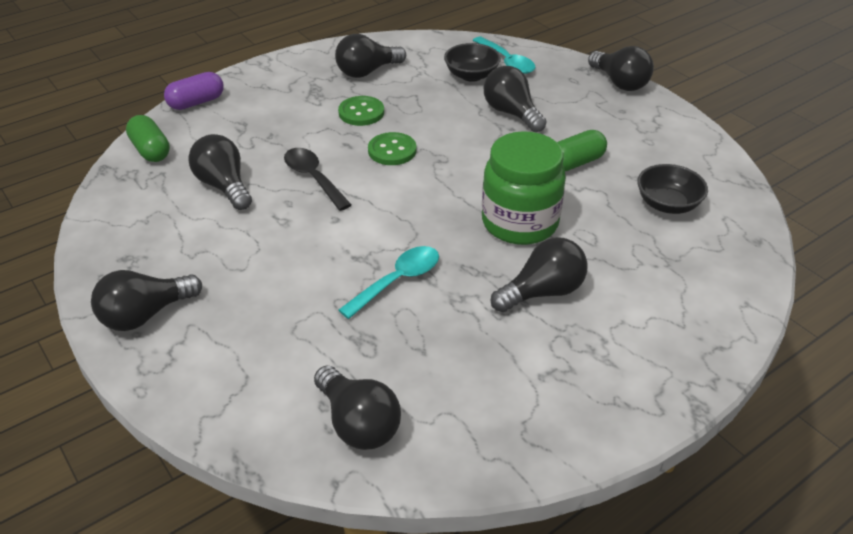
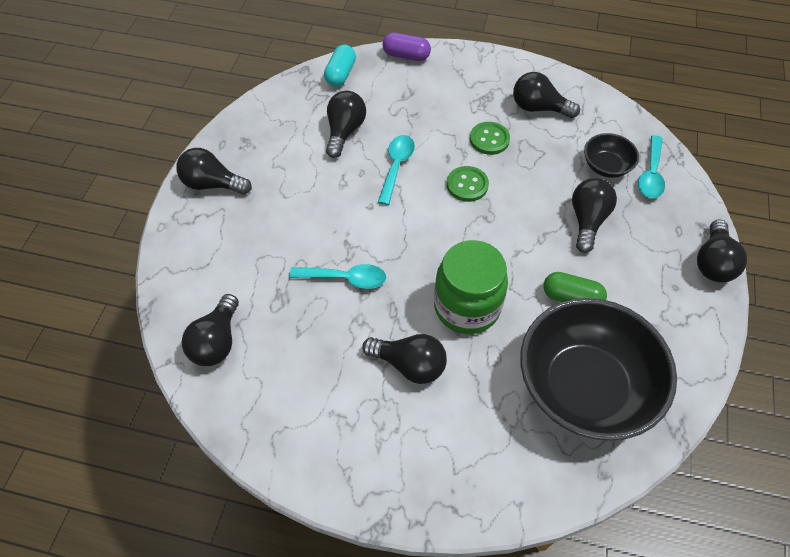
camera: 50 degrees right, 15 degrees up
(151, 150) = (340, 74): green capsule -> turquoise capsule
(313, 178) = (396, 166): black spoon -> turquoise spoon
(667, 204) = (584, 387): black bowl -> black bowl, size x2.24

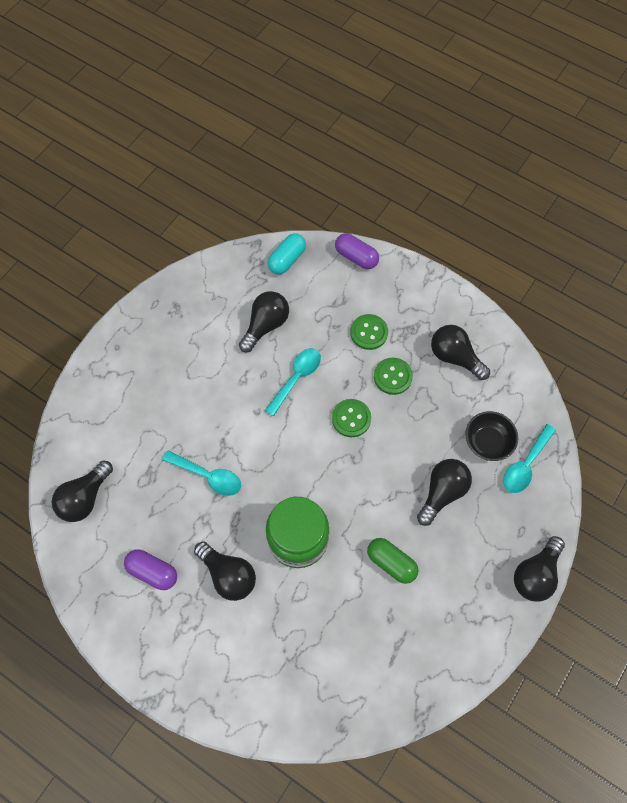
camera: 20 degrees right, 10 degrees up
(212, 184) = (132, 343): black light bulb -> none
(324, 389) = (153, 571): none -> purple capsule
(448, 111) = (369, 332): none -> green button
(584, 387) = (362, 648): black bowl -> none

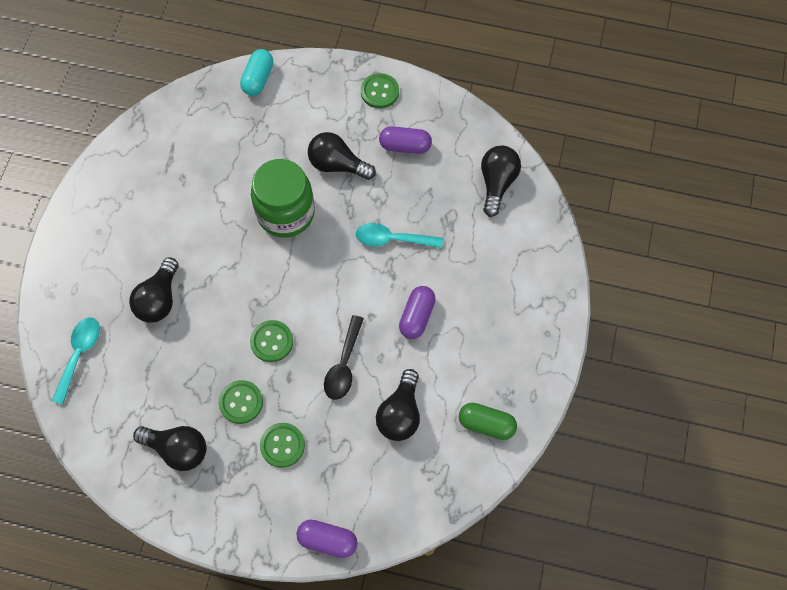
camera: 160 degrees right, 0 degrees up
(149, 649) = (379, 92): none -> green button
(218, 397) = (417, 316): none -> purple capsule
(287, 259) = (409, 506): turquoise capsule -> turquoise capsule (258, 79)
(296, 378) = (344, 365): turquoise spoon -> black spoon
(391, 563) = (193, 221): green capsule -> green capsule (486, 424)
(488, 442) = (123, 365): black bowl -> none
(535, 574) = (55, 255): black light bulb -> none

